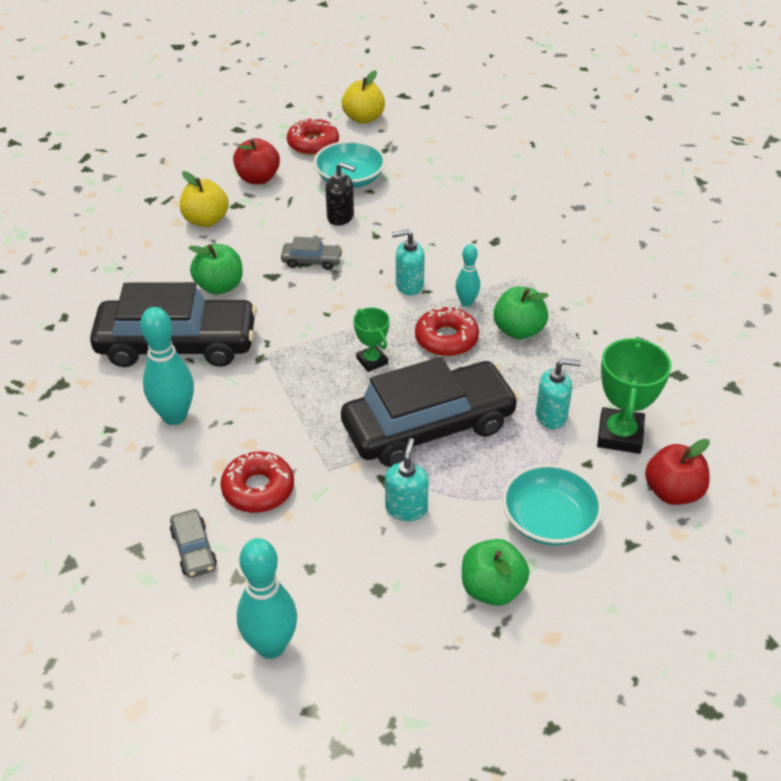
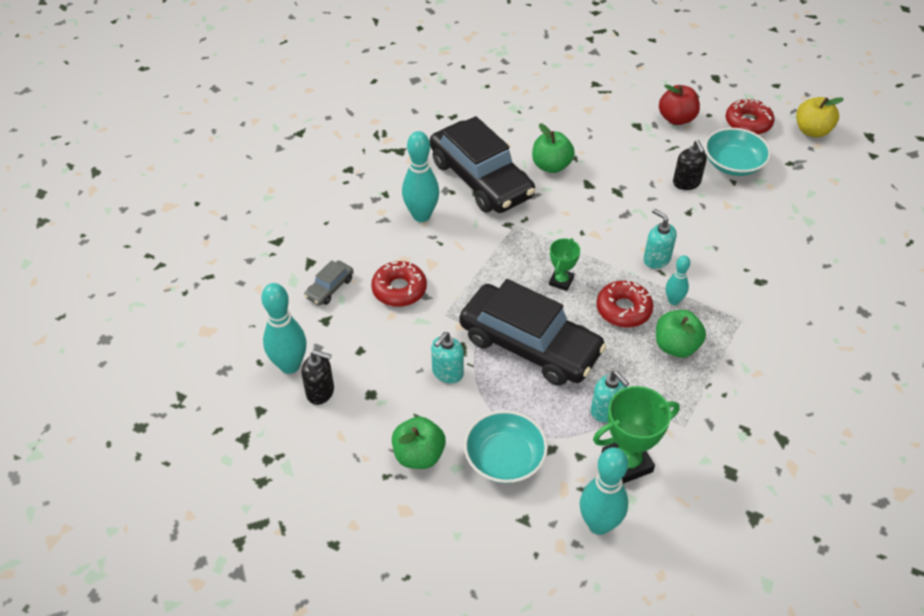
camera: 55 degrees right, 5 degrees up
(206, 220) = (605, 121): yellow apple -> none
(312, 261) = (624, 195): grey car -> none
(335, 635) = (320, 391): none -> black soap dispenser
(406, 508) = (447, 372): turquoise soap dispenser -> turquoise soap dispenser turned 150 degrees clockwise
(672, 492) = (599, 524): red apple -> turquoise bowling pin

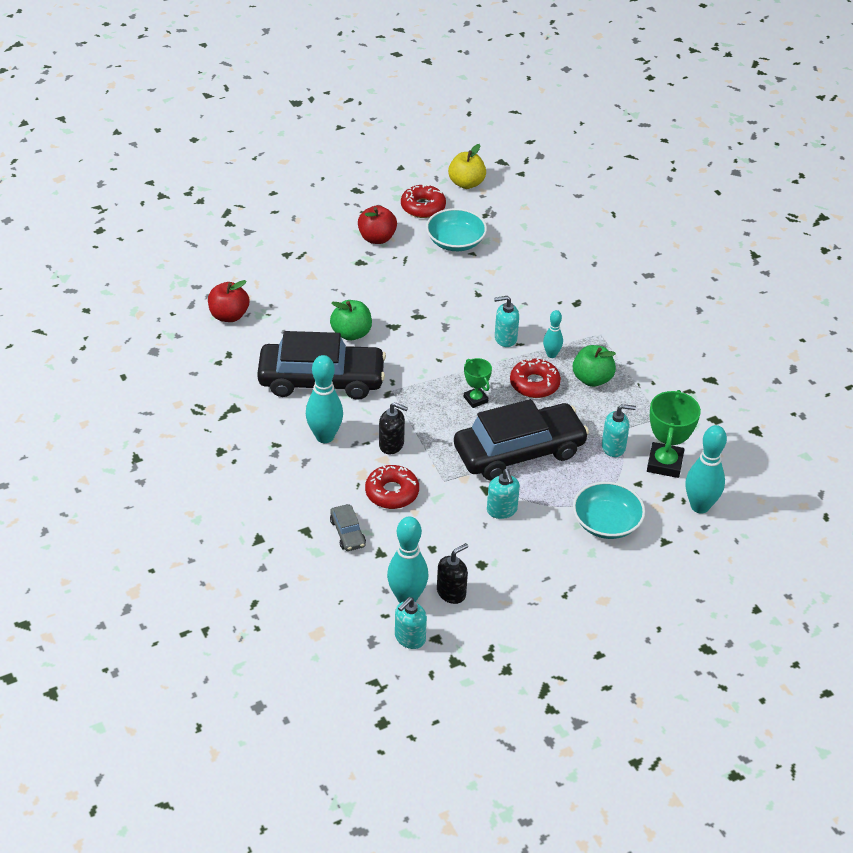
camera: 55 degrees left, 5 degrees down
(246, 392) = (409, 638): none -> turquoise soap dispenser
(419, 455) = (563, 567): green apple -> none
(493, 93) = (229, 315): none -> red apple
(686, 183) = (448, 276): black soap dispenser -> black soap dispenser (391, 445)

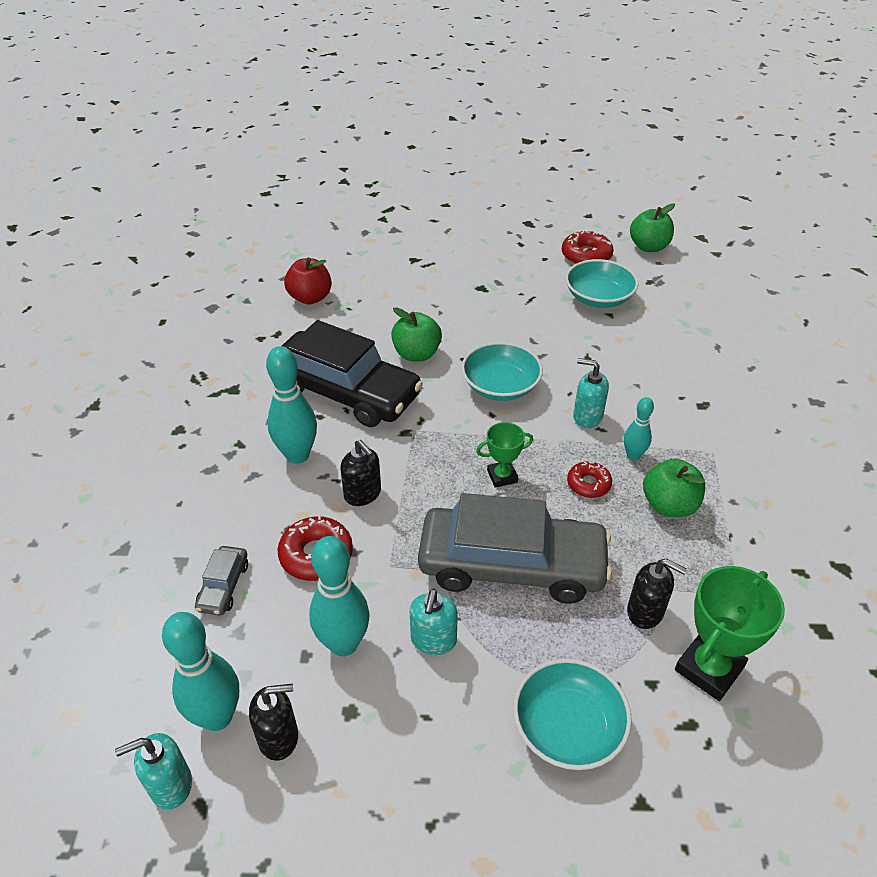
camera: 30 degrees right, 0 degrees up
(377, 238) = (516, 271): red apple -> none
(430, 337) = (500, 386): none -> turquoise bowl
(466, 183) = (648, 247): yellow apple -> green apple
(475, 399) = (502, 476): green trophy -> green trophy turned 75 degrees clockwise
(519, 451) = (512, 565): black car -> grey car
(534, 384) = (588, 484): red donut -> red donut, size x0.65
(613, 447) = (645, 612): turquoise soap dispenser -> black soap dispenser
(700, 506) = (730, 766): turquoise bowling pin -> turquoise bowling pin (343, 644)

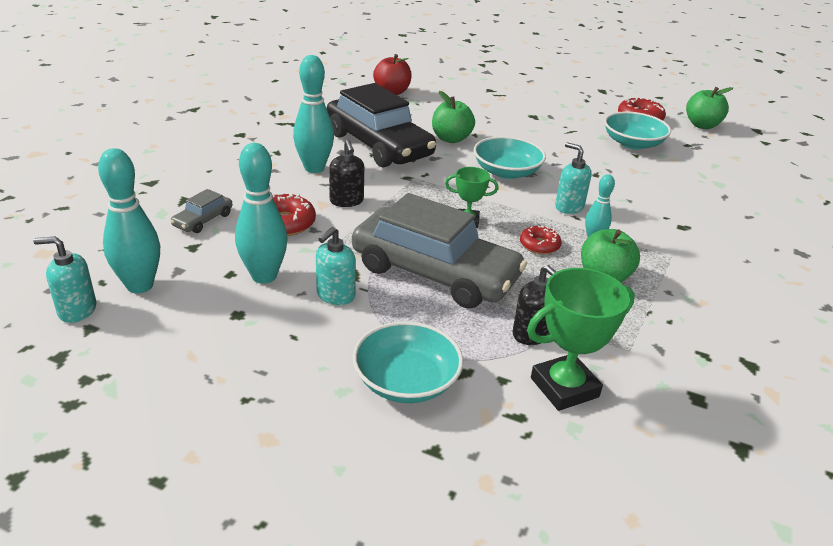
camera: 20 degrees right, 10 degrees down
(279, 737) = (173, 311): black soap dispenser -> none

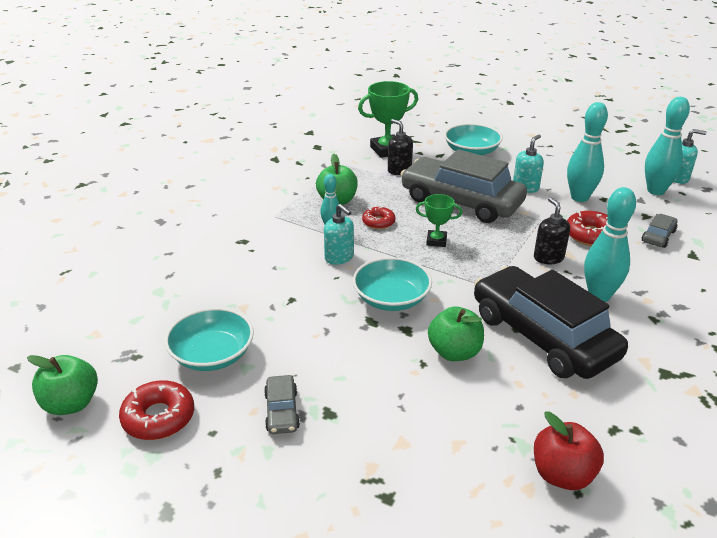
camera: 175 degrees left, 0 degrees up
(564, 118) = (282, 411): none -> grey car

